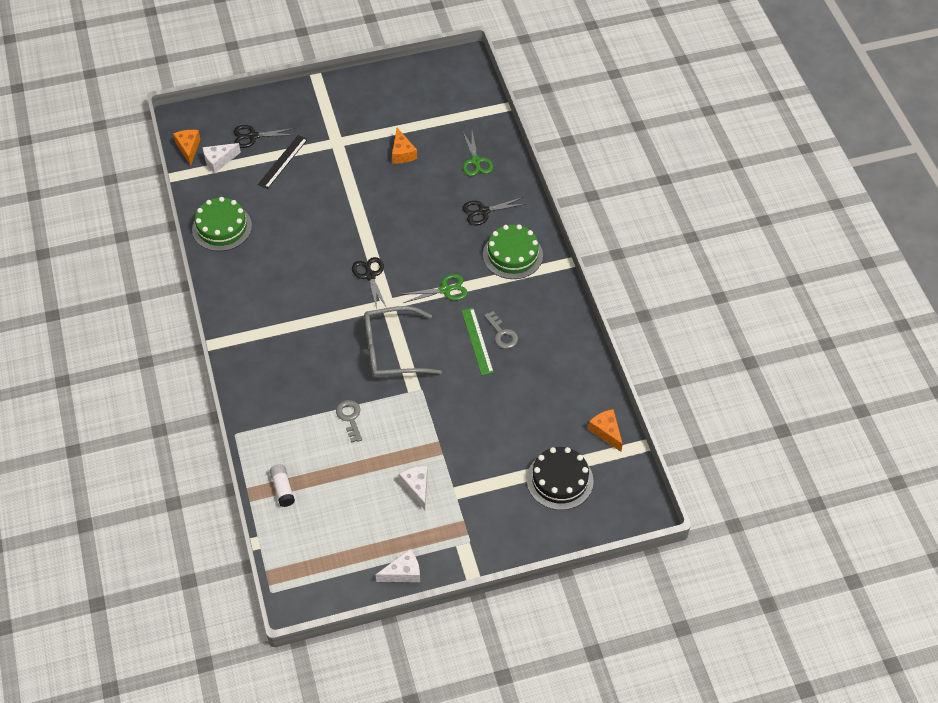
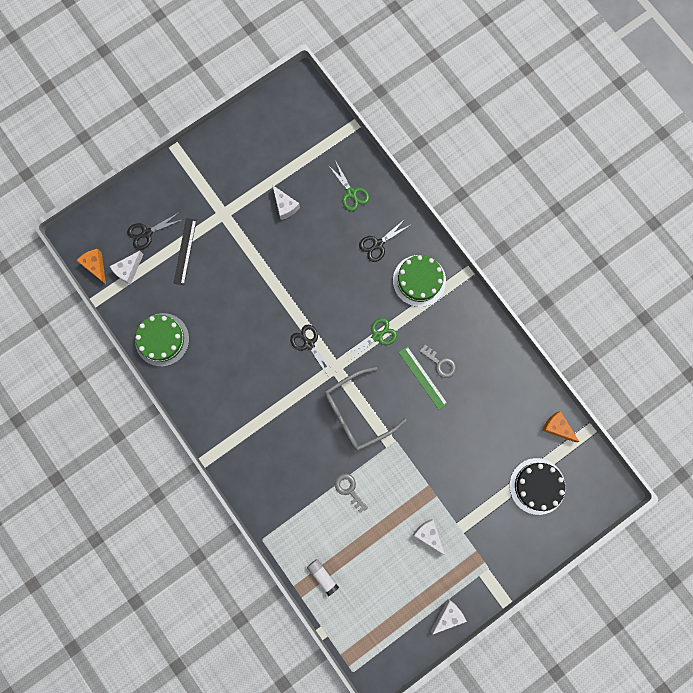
camera: 20 degrees left, 25 degrees up
(402, 153) = (285, 206): orange cheese -> white cheese

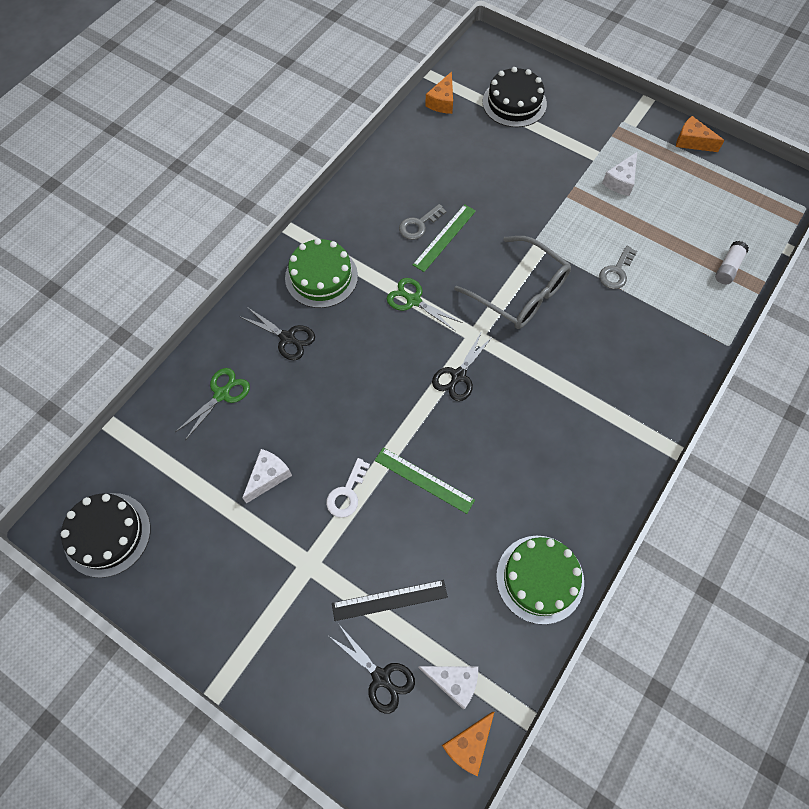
camera: 110 degrees left, 15 degrees down
(247, 296) = (424, 480): none -> green ruler
(256, 248) = (347, 493): none -> white key
(284, 110) = (107, 534): none -> black cake
(440, 363) = (419, 225): grey key -> grey key turned 150 degrees counterclockwise
(448, 615) = (692, 141): white cheese -> orange cheese

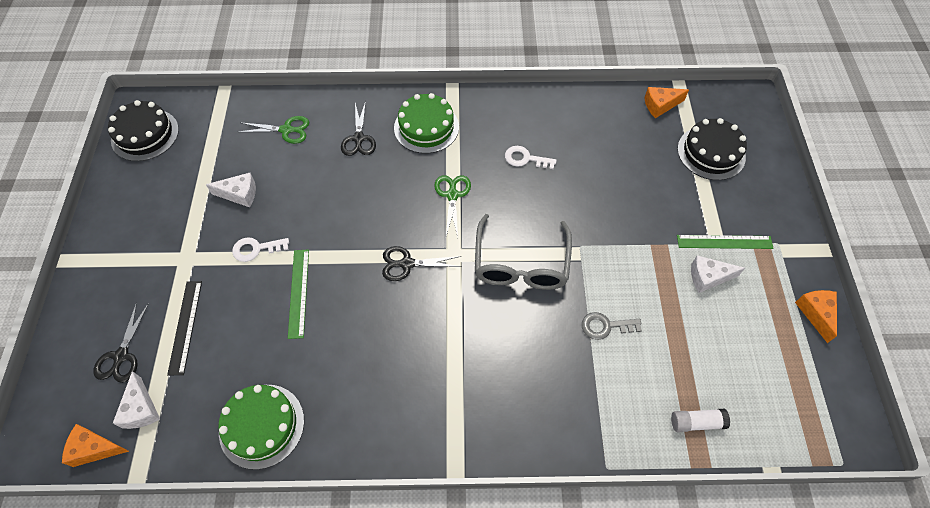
camera: 55 degrees right, 5 degrees down
(389, 600) = (185, 326): black ruler -> black ruler turned 45 degrees clockwise
(419, 225) = (525, 159): grey key -> white key
(444, 237) = (528, 182): green ruler -> green ruler (724, 242)

